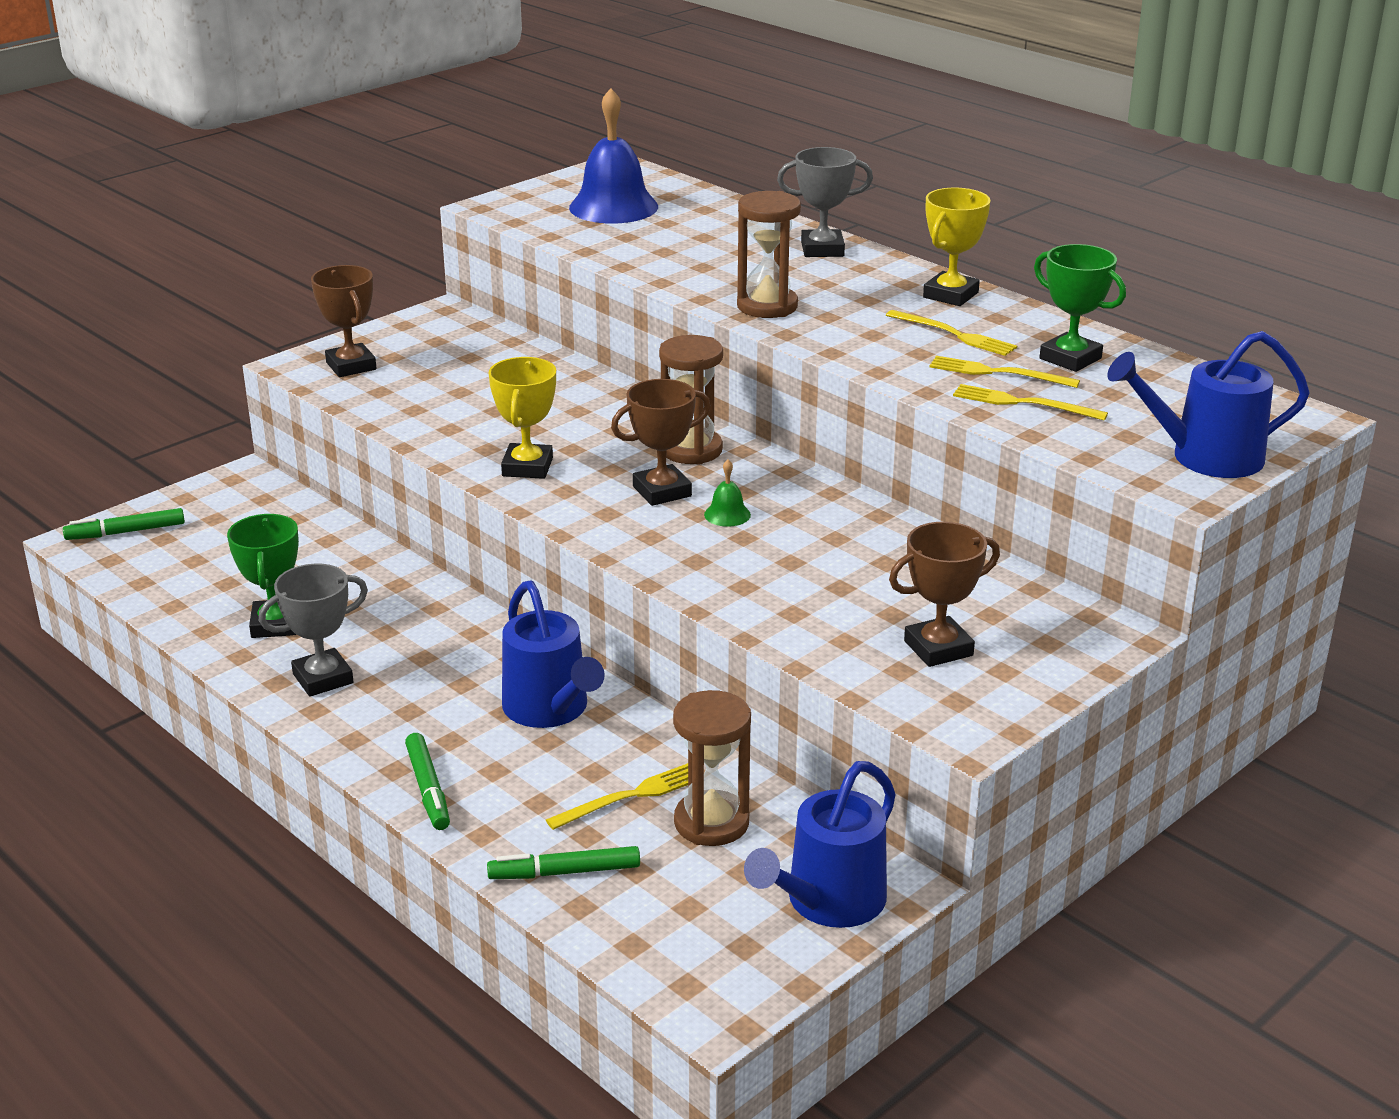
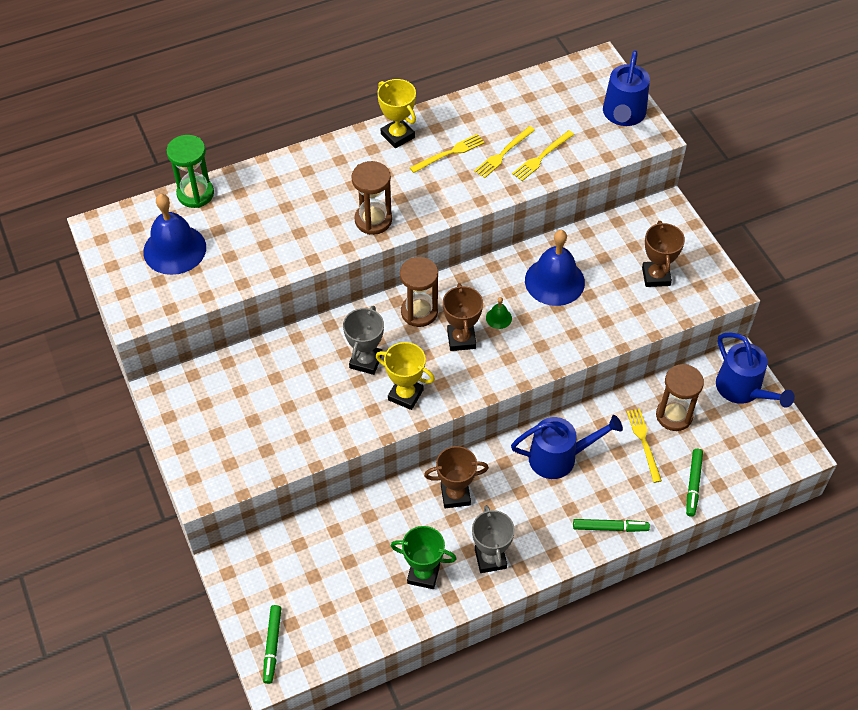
camera: 70 degrees left, 25 degrees up
(351, 366) = (220, 459): brown trophy -> brown trophy (455, 495)
(716, 201) = (195, 194): none -> green hourglass
(822, 249) = (303, 168): grey trophy -> grey trophy (366, 361)
(843, 550) = (554, 281): none -> blue bell
(1070, 358) = (499, 119): green trophy -> none

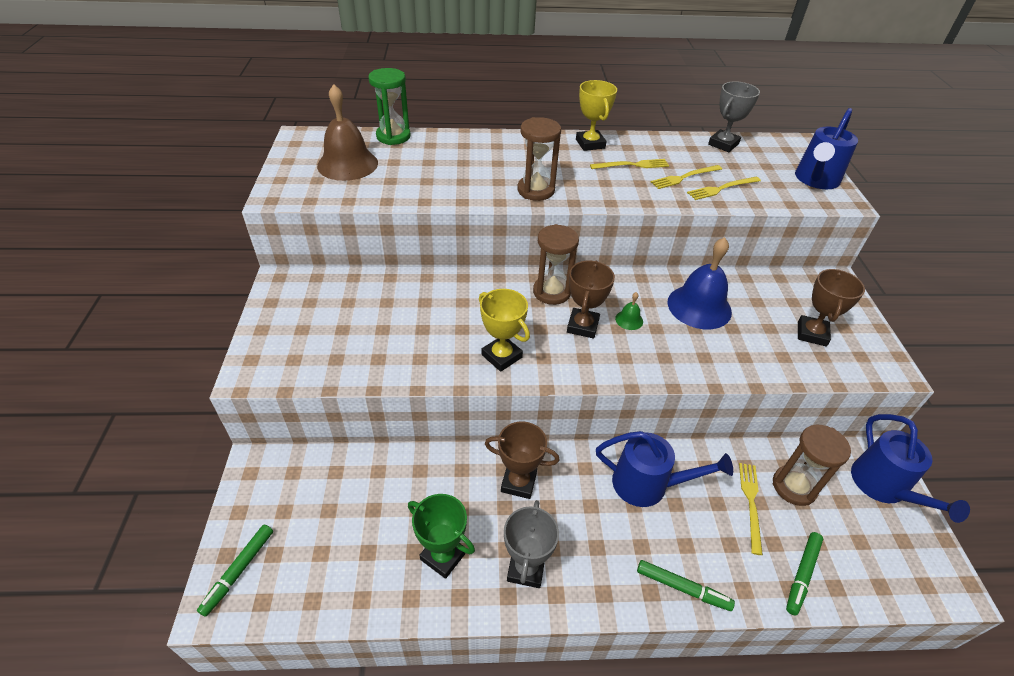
camera: 20 degrees right, 10 degrees down
(174, 249) = (347, 164): blue bell -> brown bell
(366, 361) = (479, 315): grey trophy -> grey trophy (723, 144)

